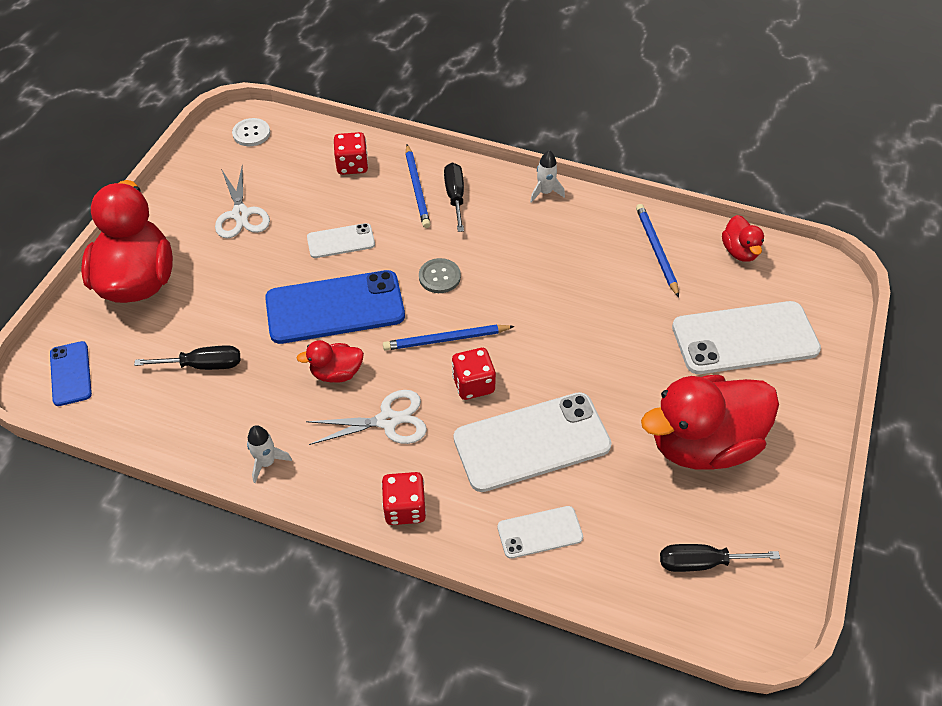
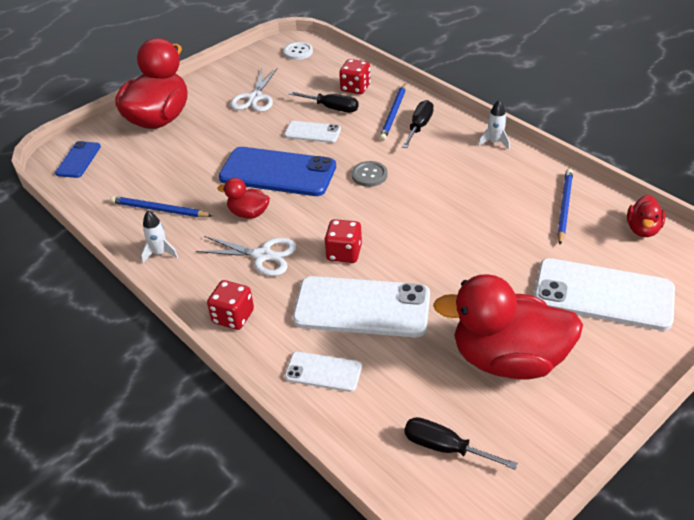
camera: 30 degrees right, 10 degrees down
(203, 365) = (163, 180): black screwdriver -> black screwdriver (332, 108)
(446, 339) = (344, 217): blue pencil -> blue pencil (159, 210)

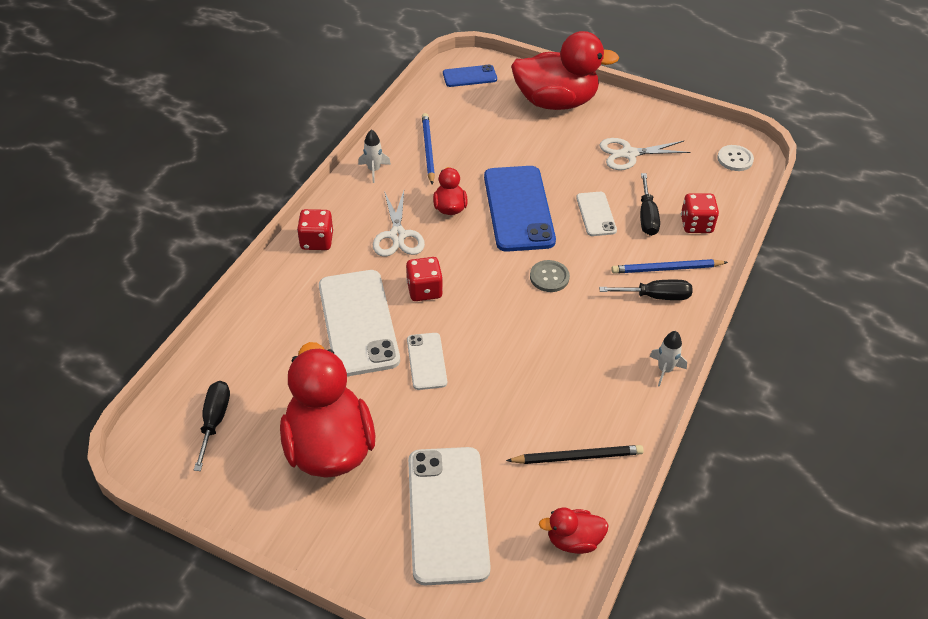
camera: 65 degrees right, 5 degrees up
(323, 372) = (274, 317): white phone -> white phone (426, 361)
(564, 207) = (577, 457): blue pencil -> black pencil

